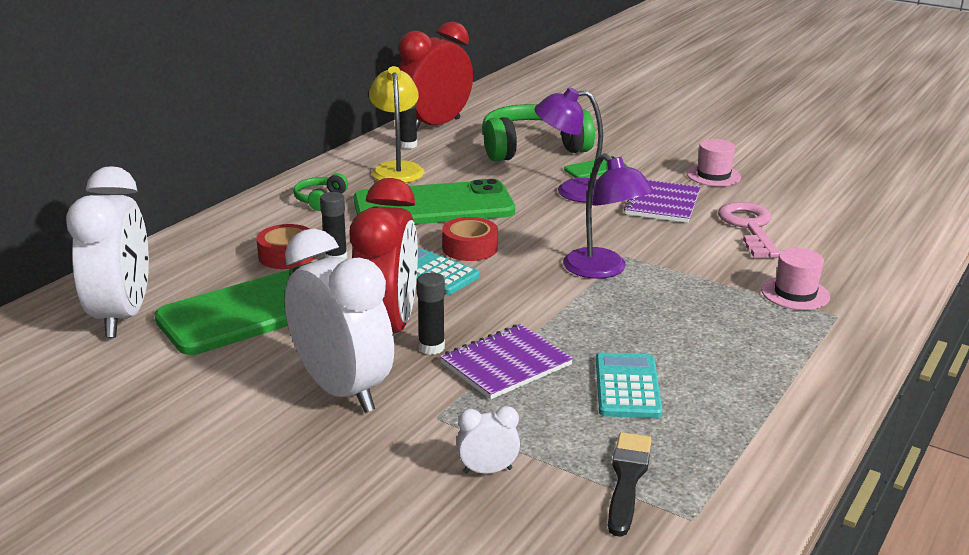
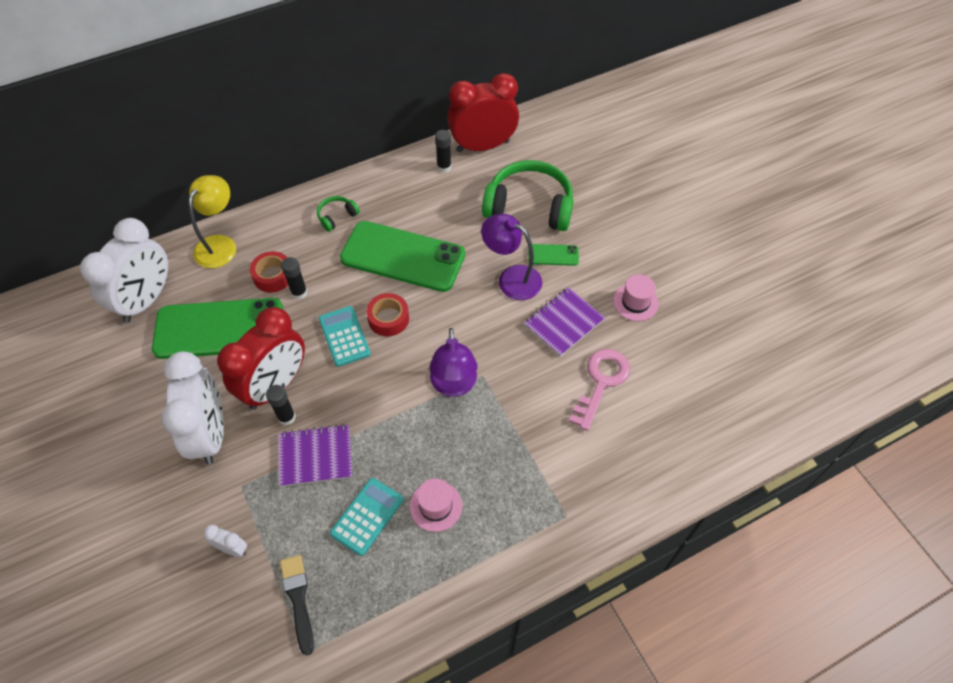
camera: 30 degrees right, 30 degrees up
(397, 169) = (413, 197): yellow lamp -> yellow lamp (220, 244)
(627, 479) = (298, 599): black brush -> black brush turned 60 degrees counterclockwise
(795, 293) = (560, 476): pink hat -> pink hat (436, 506)

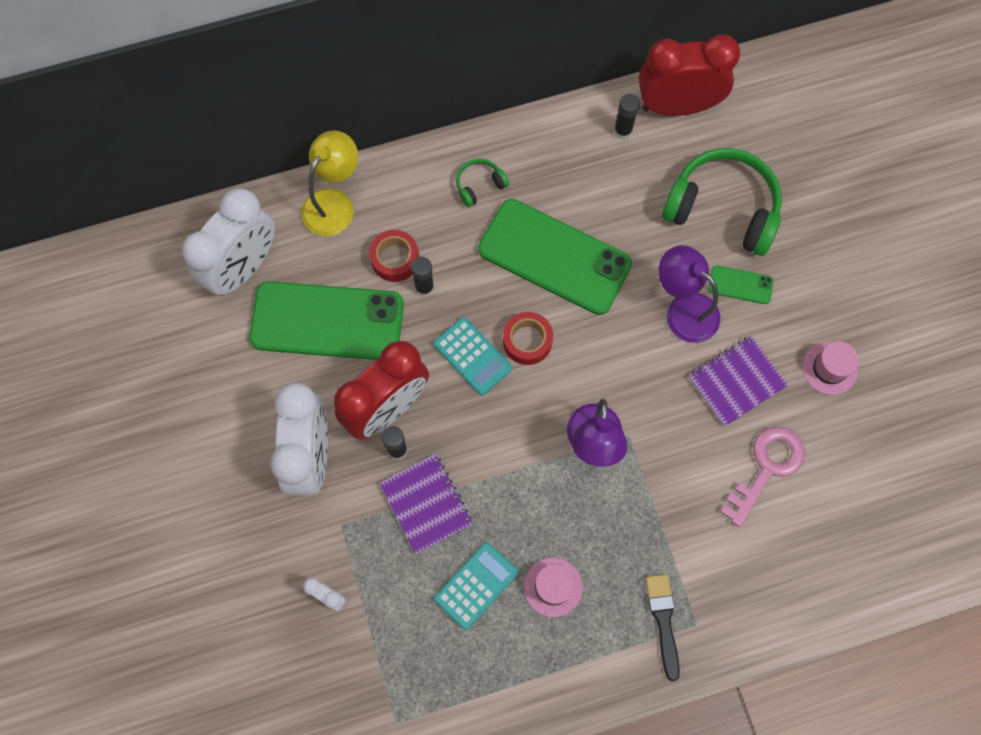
camera: 10 degrees right, 15 degrees up
(298, 599) = (394, 665): black brush -> black brush (663, 621)
(315, 456) = (426, 504): purple notebook -> purple notebook turned 60 degrees clockwise
(344, 336) = (472, 356): turquoise calculator -> turquoise calculator turned 150 degrees clockwise

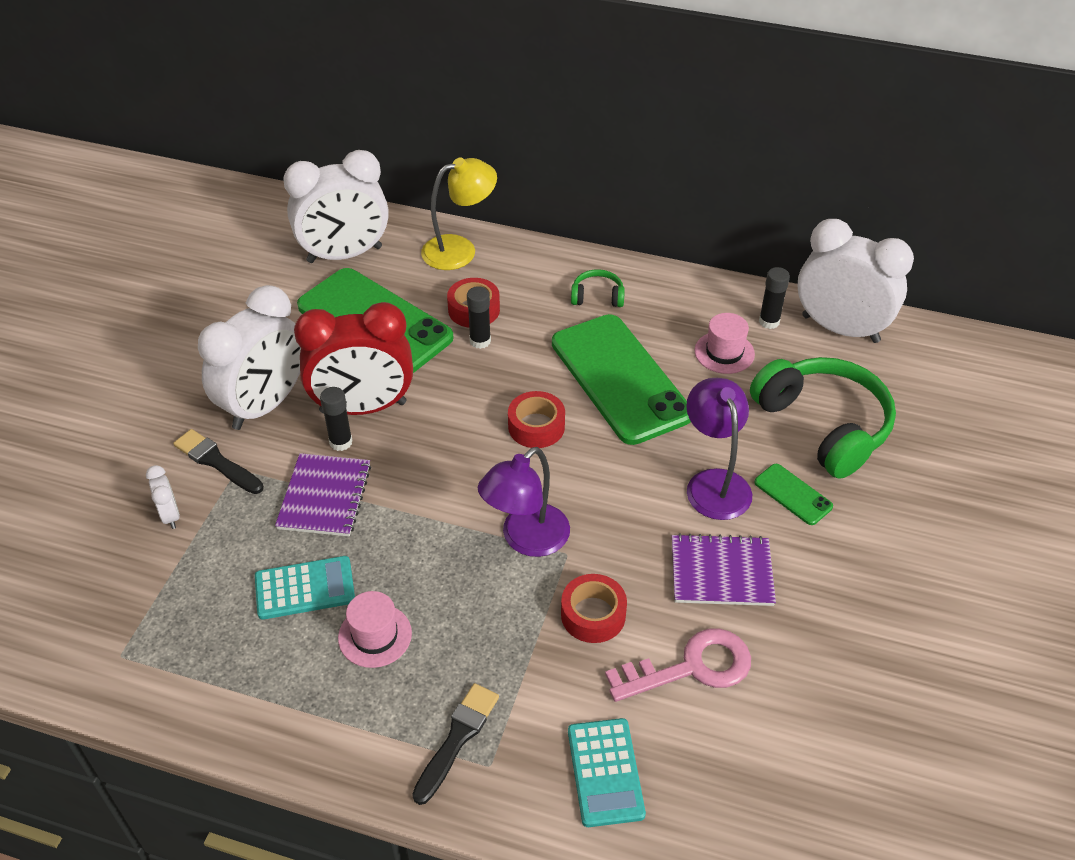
camera: 35 degrees right, 25 degrees down
(320, 529) = (216, 461): none -> black brush
(472, 356) = (475, 411): turquoise calculator -> turquoise calculator (605, 772)
(677, 106) = (840, 329): red clock -> white clock
(679, 472) = (593, 615): none -> red tape
(829, 368) = (838, 618): pink hat -> pink hat (724, 352)

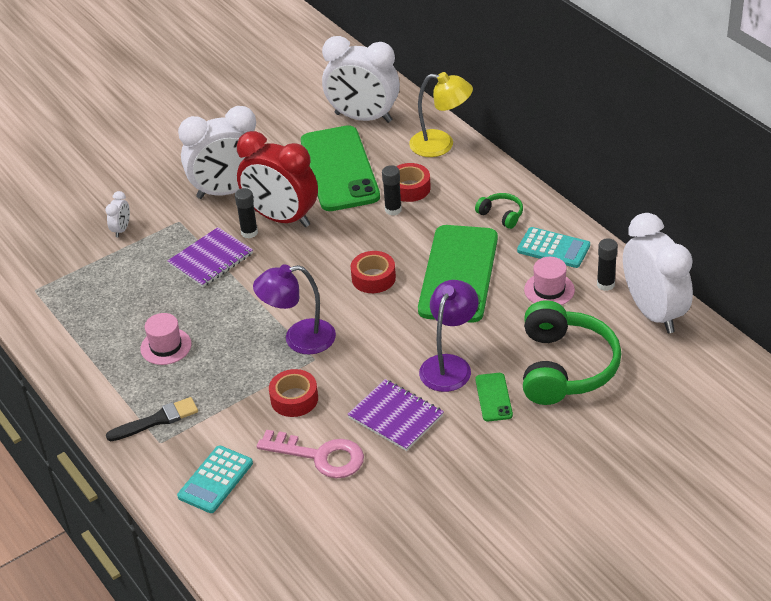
camera: 40 degrees right, 5 degrees down
(216, 461) = (172, 211): black brush -> none
(305, 588) = (153, 303): turquoise calculator -> turquoise calculator (553, 248)

